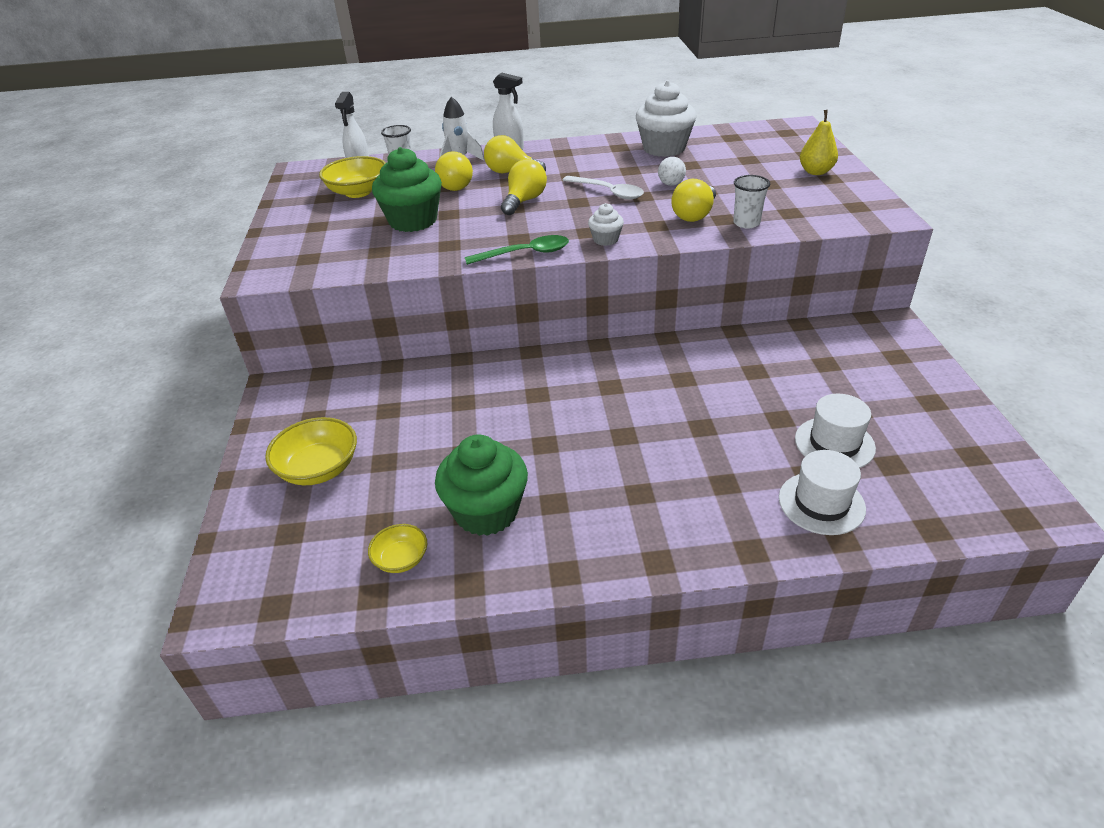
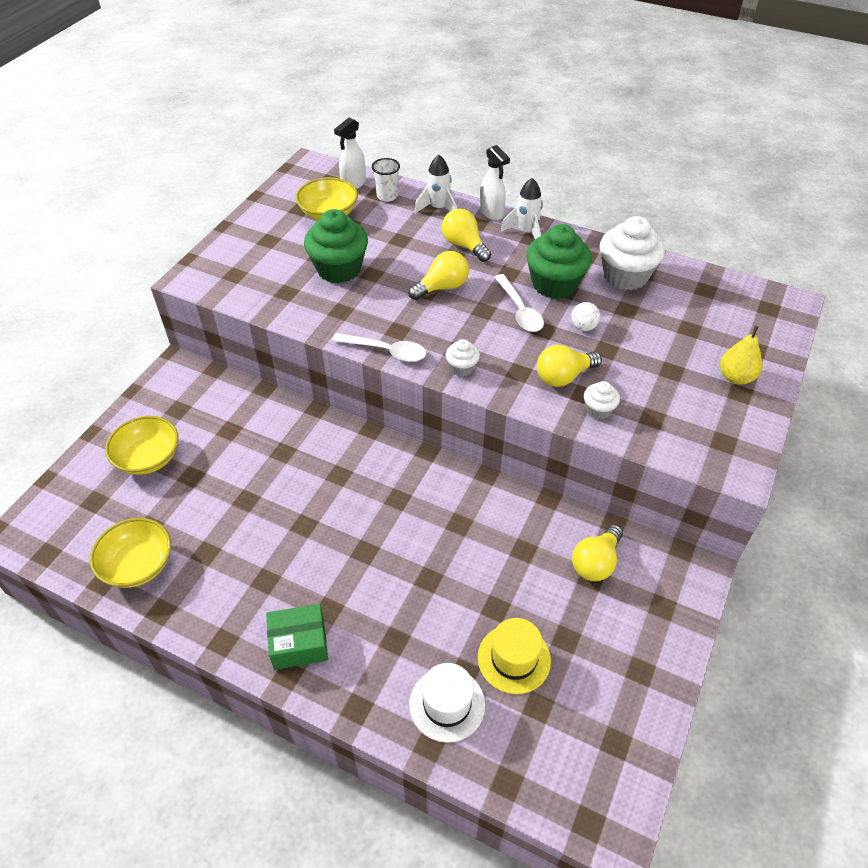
camera: 30 degrees right, 10 degrees up
(401, 559) = (138, 565): yellow bowl -> yellow bowl, size x1.71
(457, 185) = (408, 241): yellow light bulb -> yellow light bulb (595, 562)
(486, 512) = (217, 560): green cupcake -> green cupcake (554, 284)
(525, 254) = (386, 351): green spoon -> white spoon
(553, 150) = (526, 232): none -> white rocket
(642, 532) = (299, 643): none -> green box
(746, 223) = (598, 410): white cup -> white cupcake
(834, 443) = (514, 658): white hat -> yellow hat

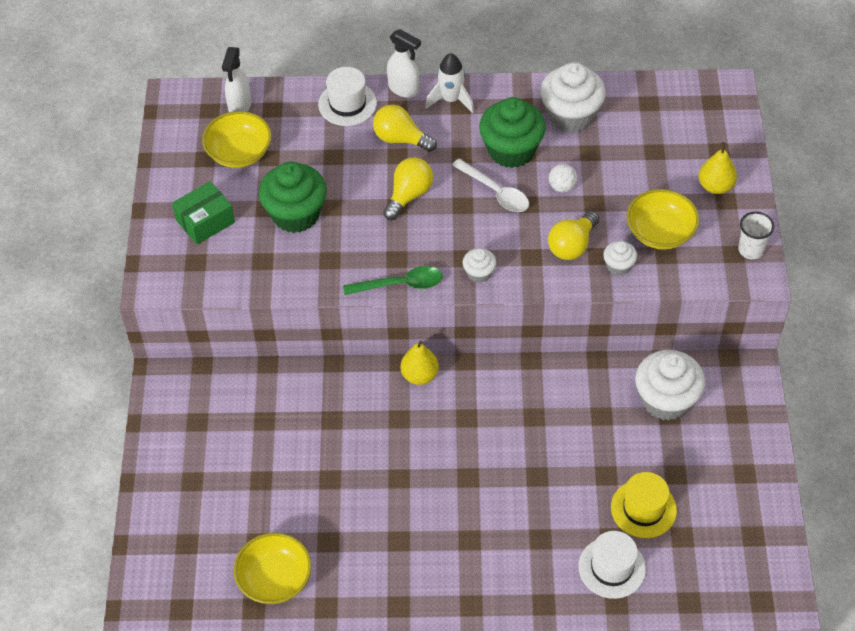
camera: 25 degrees left, 5 degrees up
(148, 458) = (206, 481): yellow bowl -> yellow bowl (660, 232)
(299, 643) = (464, 577): green box -> green box (205, 221)
(381, 447) = (419, 375): none -> yellow pear
(386, 351) = (400, 284): white spoon -> green spoon
(387, 196) = (285, 108): white cup -> white cup (750, 250)
(438, 208) = (347, 104): white rocket -> white hat
(595, 562) = (666, 400): yellow light bulb -> white cupcake

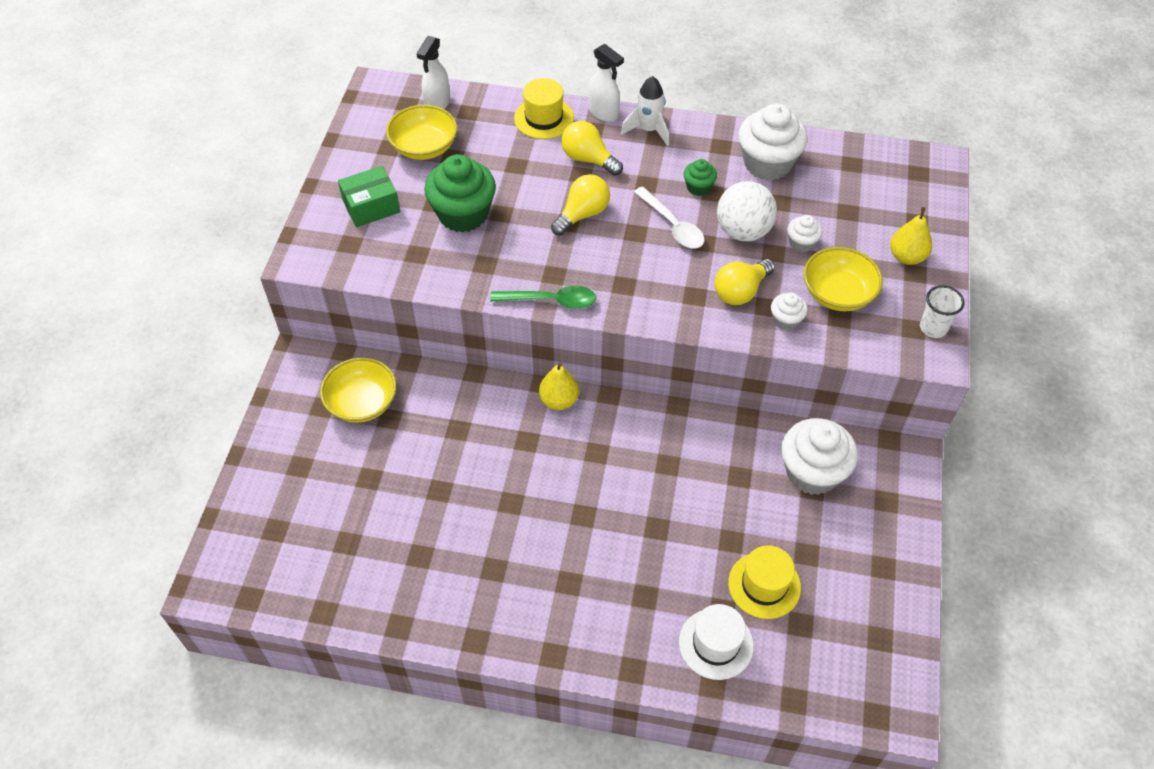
camera: 10 degrees right, 0 degrees up
(275, 579) = (354, 585): yellow bowl -> yellow bowl (362, 403)
(347, 104) = (544, 118): white hat -> yellow hat
(479, 273) = (636, 303): white cupcake -> white cupcake (801, 243)
(511, 150) = (698, 187): green cupcake -> green cupcake, size x0.49
(562, 187) = (743, 231): white ball -> white ball, size x1.95

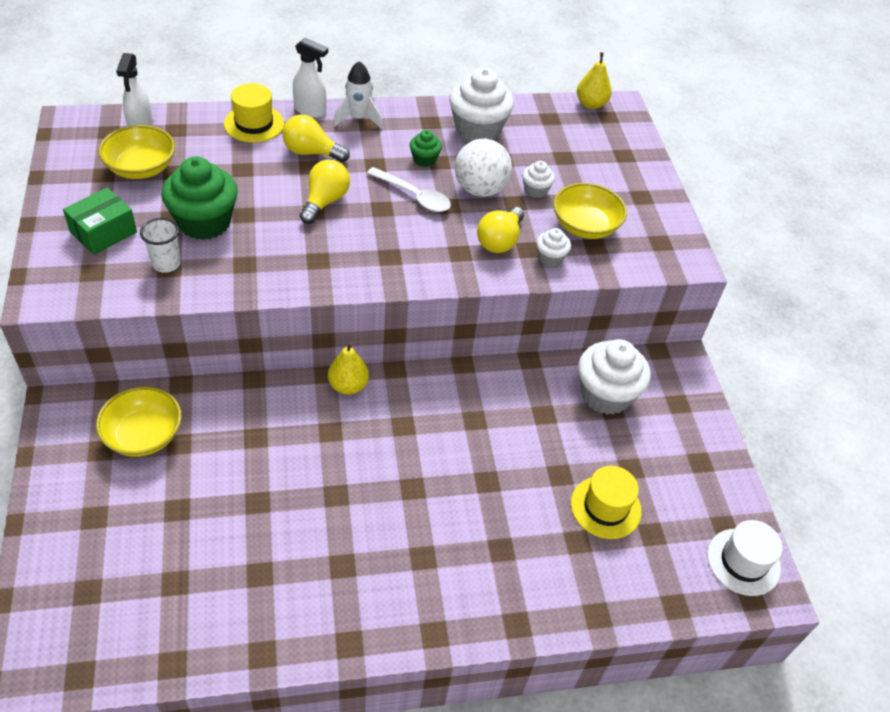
camera: 25 degrees left, 5 degrees down
(551, 301) = (324, 284): green spoon -> none
(716, 644) = (584, 575): white hat -> white hat (743, 562)
(906, 257) = (628, 185): yellow pear -> yellow pear (591, 104)
(933, 328) = (676, 238): white cup -> white cup (166, 264)

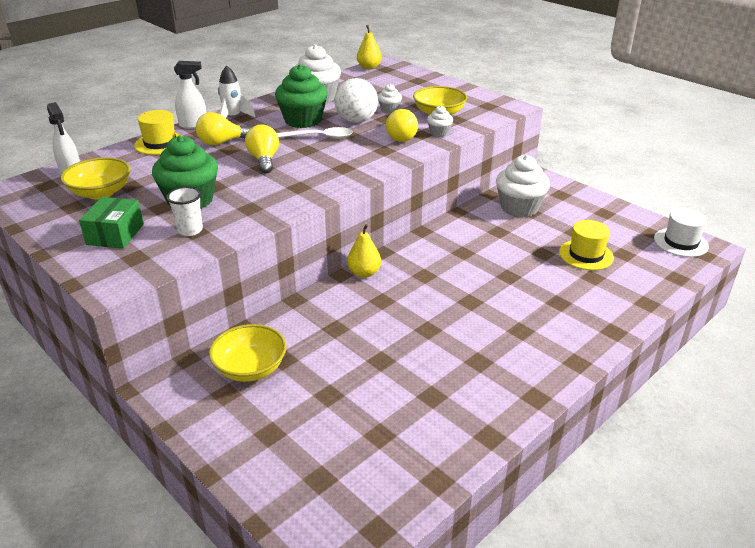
camera: 30 degrees left, 15 degrees down
(424, 159) = (303, 120): green cupcake -> green cupcake, size x2.05

